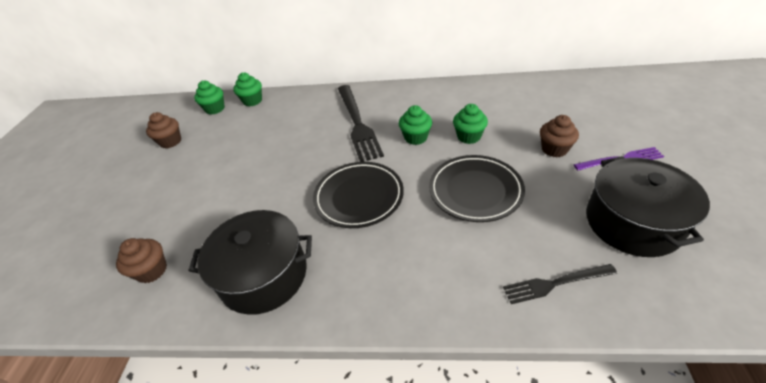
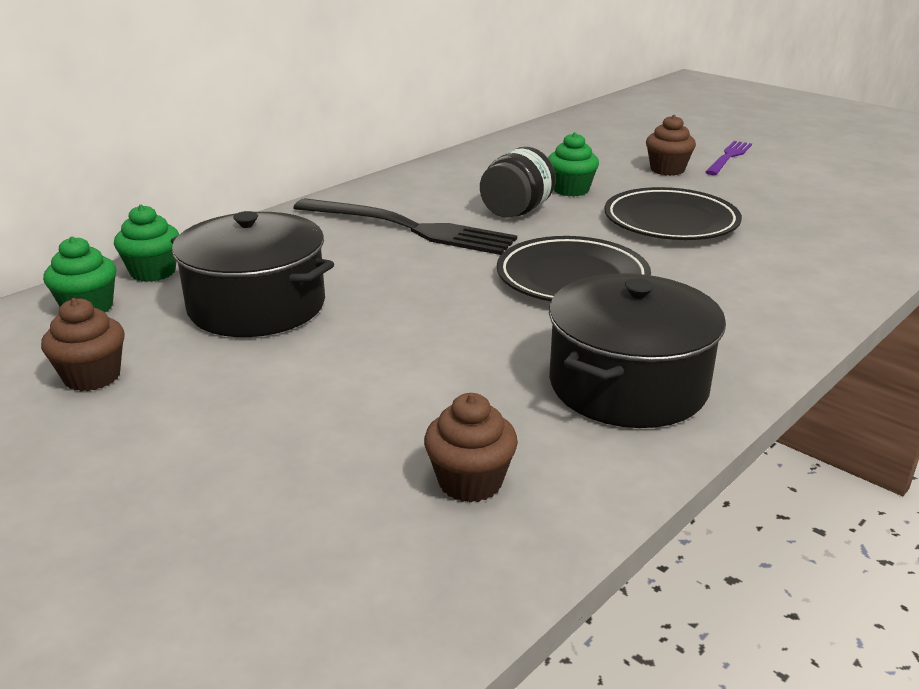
camera: 55 degrees left, 15 degrees down
(416, 137) = (516, 211): green cupcake -> black jar
(555, 283) = (852, 242): black fork -> none
(632, 222) = (816, 188): black pot -> black pot (257, 306)

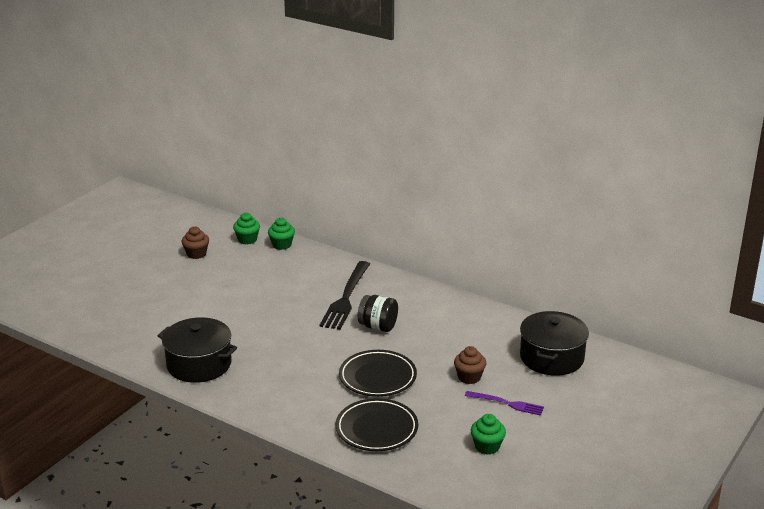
camera: 80 degrees right, 0 degrees up
(257, 306) = (254, 274): black pot -> black pot (551, 357)
(470, 482) = (136, 334): brown cupcake -> none
(571, 190) = (418, 342): green cupcake -> green cupcake (487, 446)
(572, 278) = (296, 348): black plate -> black plate (376, 429)

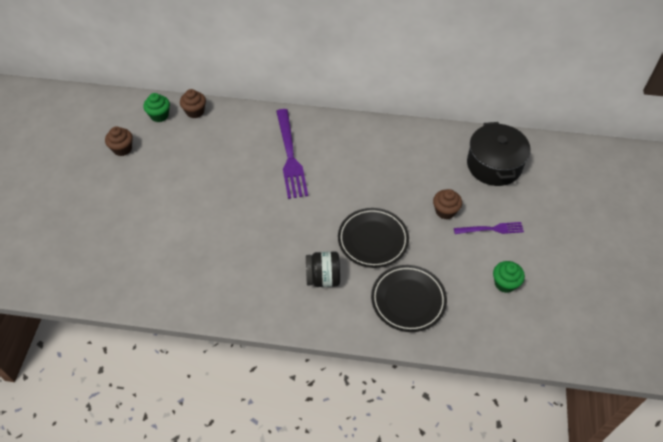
camera: 25 degrees left, 25 degrees up
(199, 364) = (209, 285): black pot -> none
(282, 245) = (195, 111): green cupcake -> brown cupcake
(346, 298) = (290, 156): black fork -> purple fork
(378, 327) = (337, 181): black jar -> black jar (323, 278)

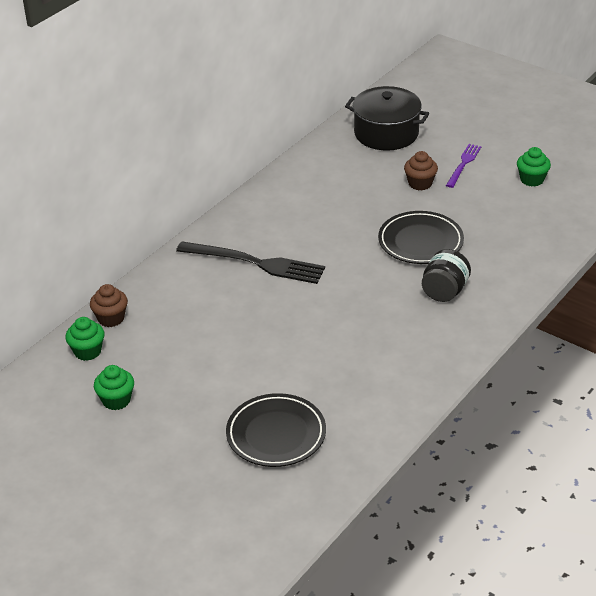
camera: 60 degrees left, 15 degrees down
(122, 149) = (116, 400): brown cupcake -> green cupcake
(290, 156) = (255, 263): purple fork -> black fork
(408, 300) = (511, 244): black plate -> black plate (276, 434)

